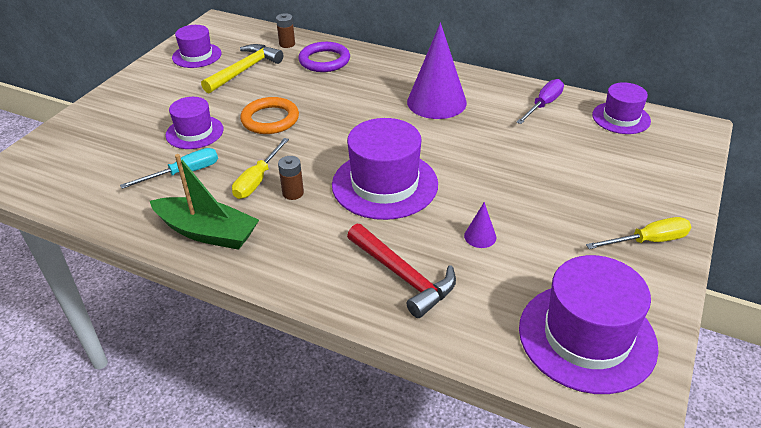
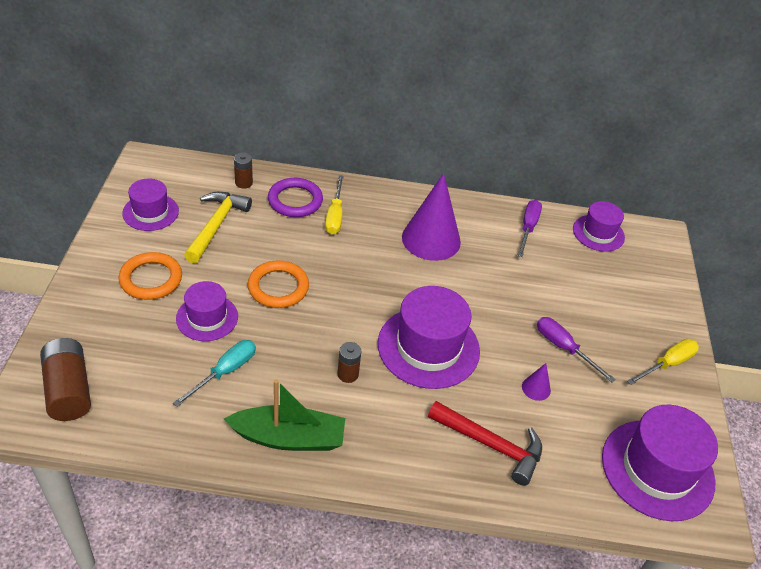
camera: 25 degrees left, 5 degrees up
(50, 165) = (68, 390): none -> brown battery
(166, 100) = (151, 279): none -> orange ring
(257, 180) = (305, 366): yellow screwdriver -> yellow screwdriver (335, 216)
(530, 207) = (564, 348): none -> purple screwdriver

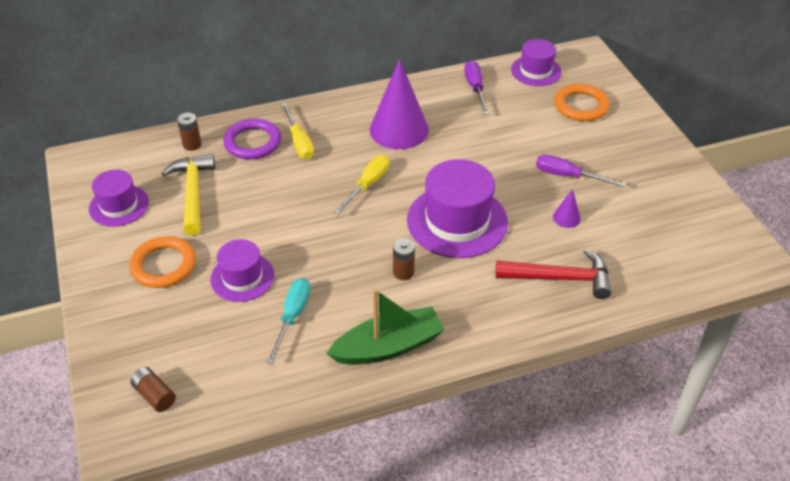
camera: 20 degrees left, 0 degrees up
(68, 390) = (155, 395): brown battery -> brown battery, size x0.56
(278, 287) = (290, 224): orange ring -> orange ring (581, 106)
(657, 469) = (698, 240): purple hat -> none
(667, 364) = (655, 155): yellow screwdriver -> yellow screwdriver (368, 184)

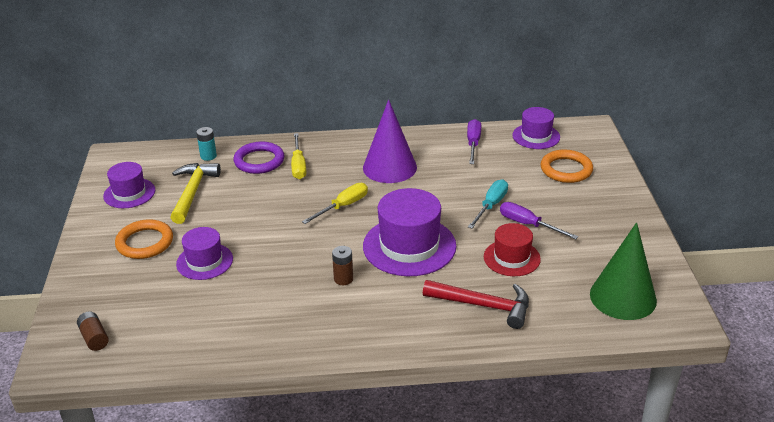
camera: 15 degrees right, 10 degrees down
(192, 144) = (208, 156): brown battery -> turquoise battery
(292, 316) = (233, 298): turquoise screwdriver -> turquoise screwdriver (491, 206)
(388, 346) = (304, 334): green boat -> none
(566, 218) = (511, 258): purple cone -> red hat
(691, 244) = (623, 297): none -> green cone

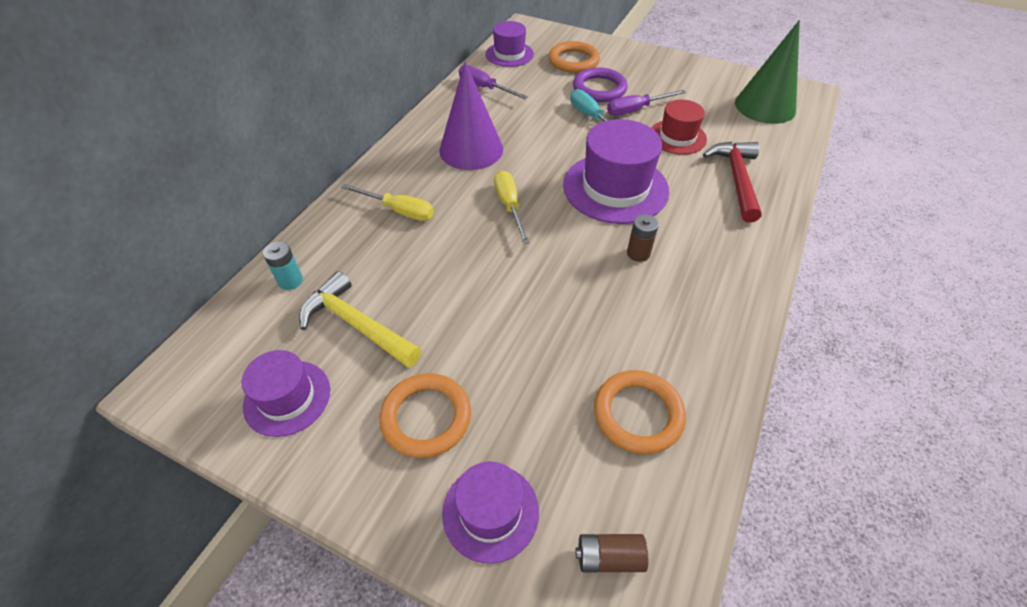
camera: 60 degrees left, 15 degrees up
(196, 321) = (638, 414): none -> orange ring
(204, 261) = (520, 363): purple hat -> purple hat (490, 512)
(259, 161) = (354, 238): purple ring -> purple ring (599, 89)
(483, 305) = (736, 179): red hammer -> red hammer turned 45 degrees counterclockwise

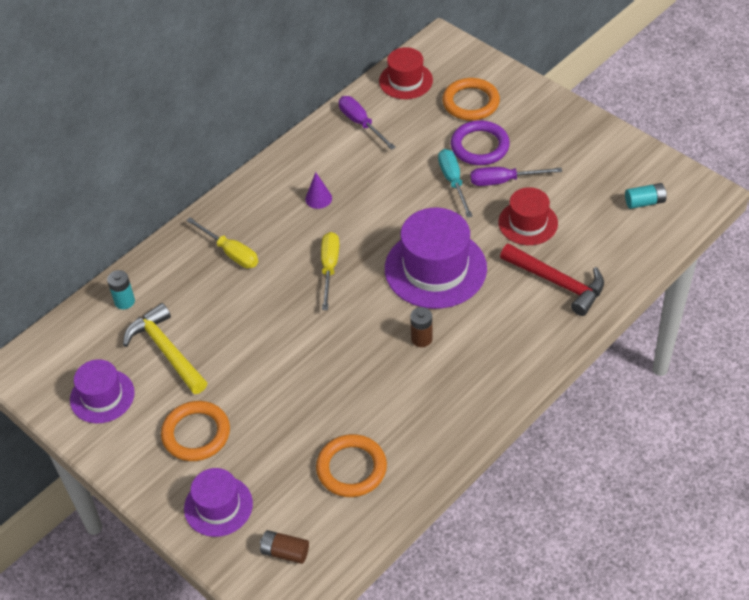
camera: 20 degrees right, 0 degrees up
(471, 149) = (318, 198): purple cone -> purple cone, size x0.42
(509, 54) = (405, 81): purple hat -> red hat
(736, 179) = (557, 283): red hammer -> red hammer turned 105 degrees clockwise
(765, 106) = (644, 202): green cone -> turquoise battery

